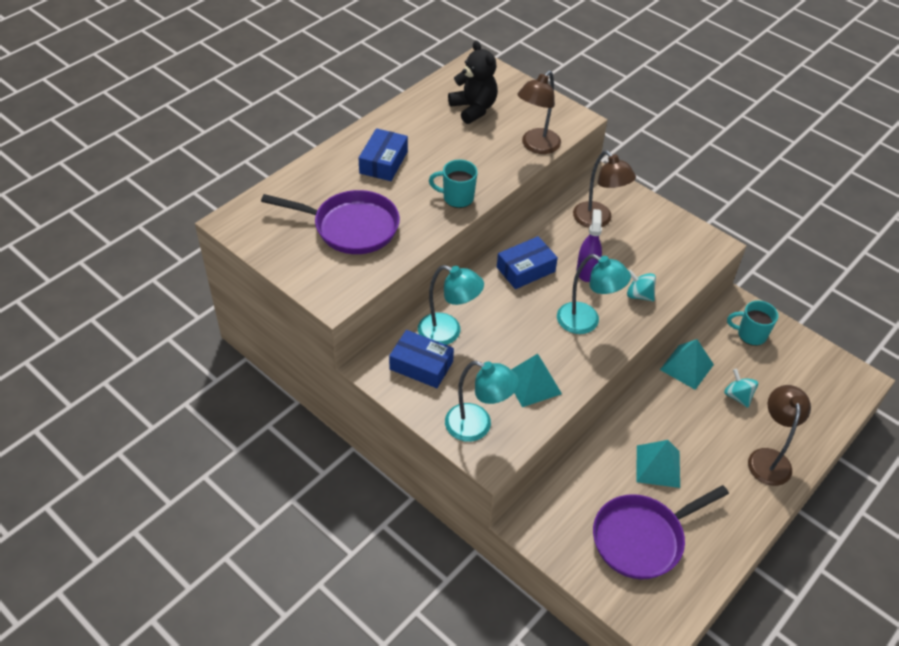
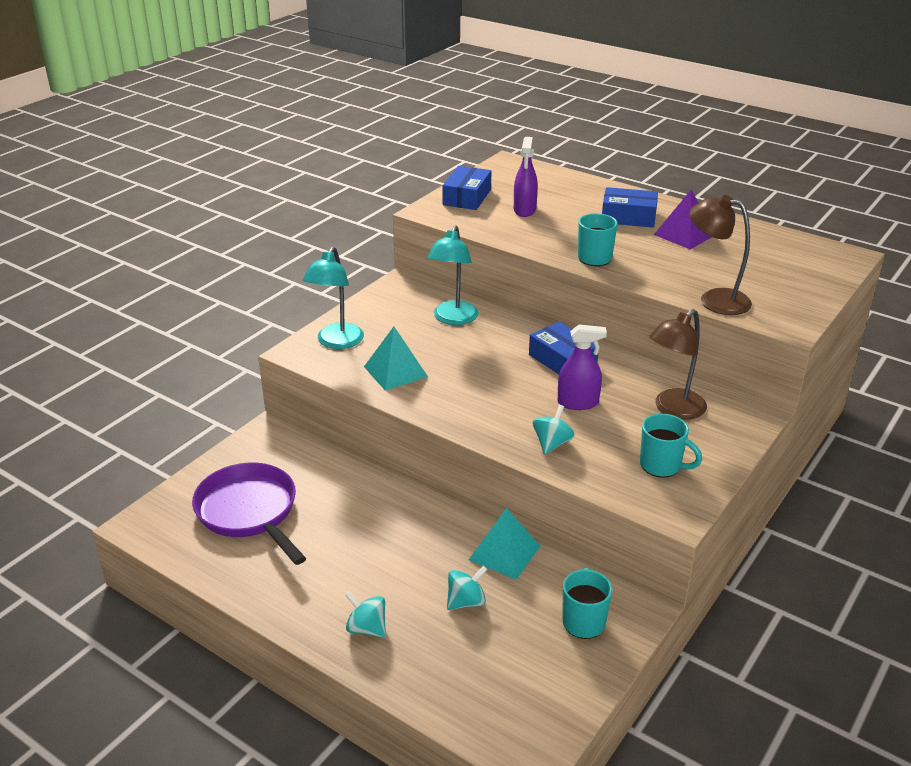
camera: 85 degrees right, 15 degrees down
(351, 227) = (524, 210): purple pan -> purple spray bottle
(421, 365) = (407, 308): blue box -> blue box (467, 197)
(425, 137) = (684, 234): none -> purple pyramid
(473, 109) = (756, 258): black teddy bear -> none
(586, 322) = (494, 404): turquoise lamp -> none
(658, 466) = (345, 525): turquoise pyramid -> none
(664, 241) = (661, 466): none -> turquoise mug
(769, 458) = (367, 628): brown lamp -> turquoise spinning top

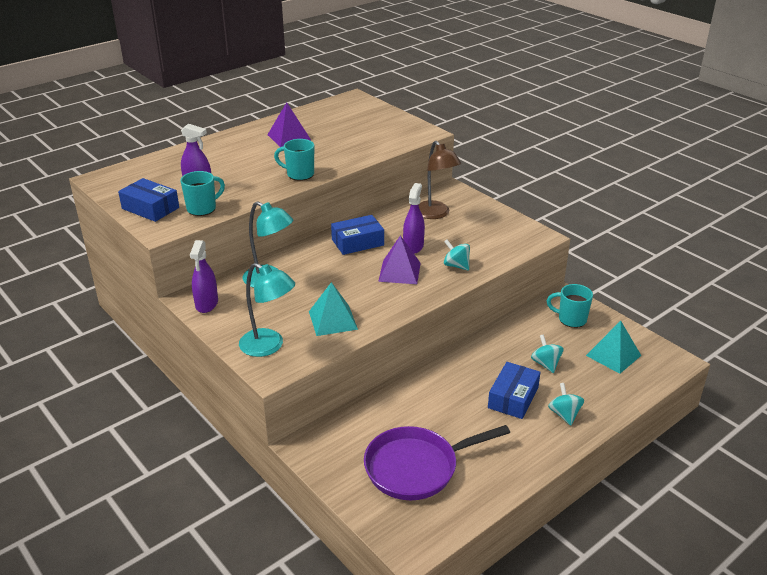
camera: 75 degrees left, 0 degrees up
(367, 628) = (564, 414): turquoise spinning top -> turquoise spinning top turned 120 degrees clockwise
(394, 294) = (207, 304): none -> purple spray bottle
(504, 552) = (501, 338): turquoise pyramid -> turquoise pyramid (613, 355)
(514, 401) = (399, 272): none -> purple pyramid
(628, 217) = (246, 150): blue box -> blue box (513, 397)
(661, 466) = (493, 231): turquoise mug -> turquoise mug (202, 208)
(714, 299) = (383, 147): brown lamp -> none

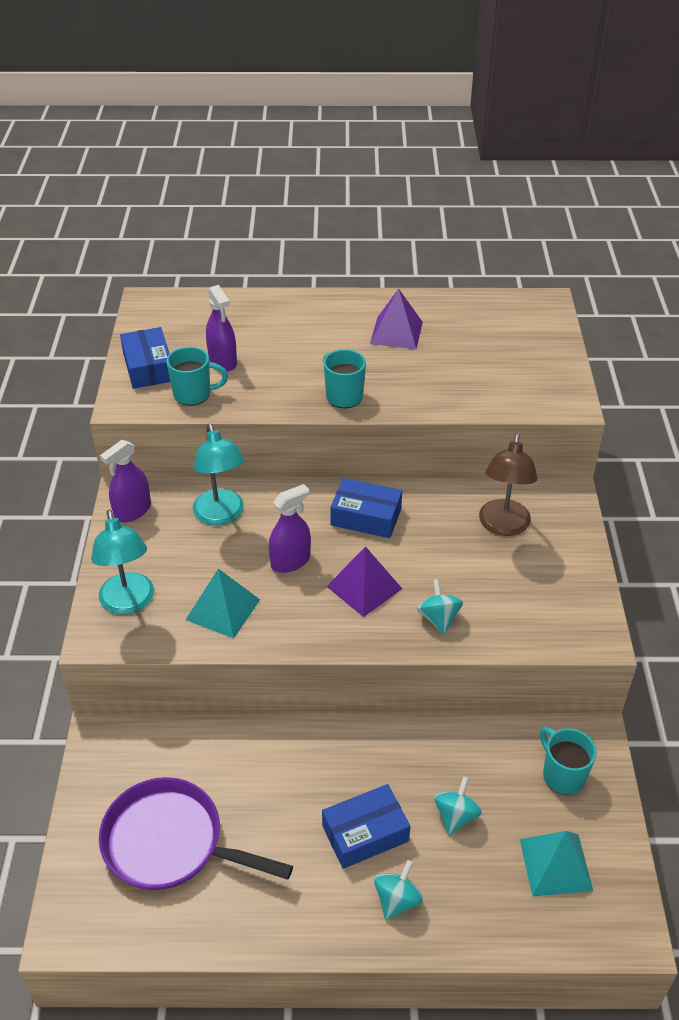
camera: 40 degrees right, 10 degrees up
(413, 246) = (420, 560): purple spray bottle -> purple spray bottle (290, 561)

